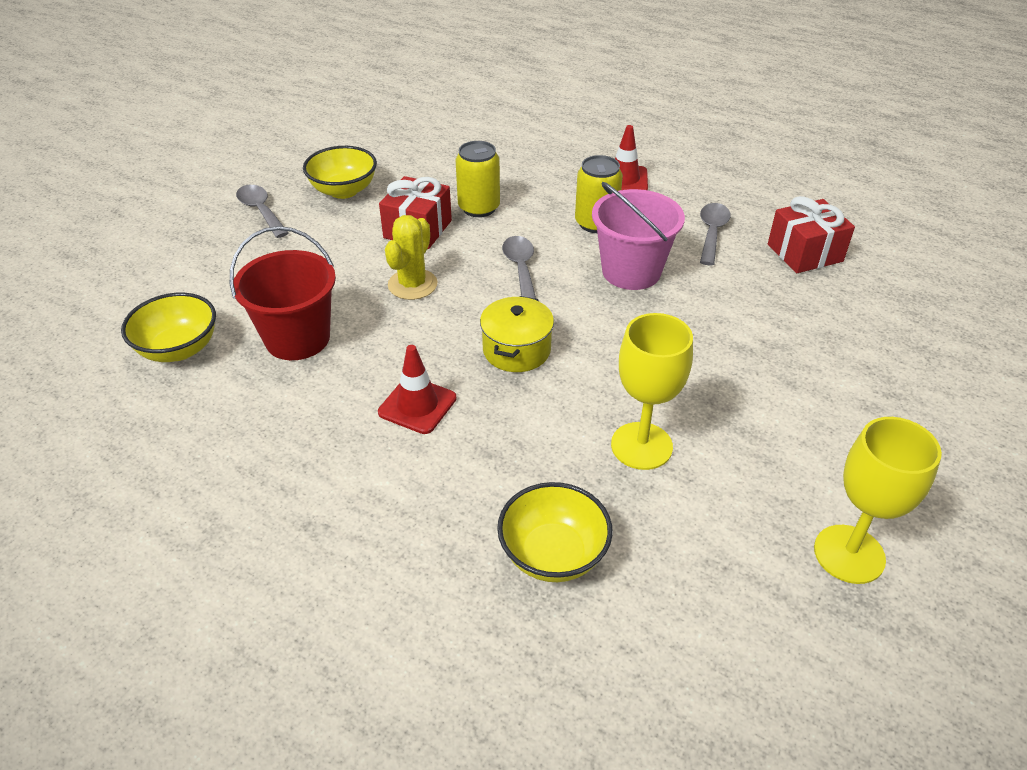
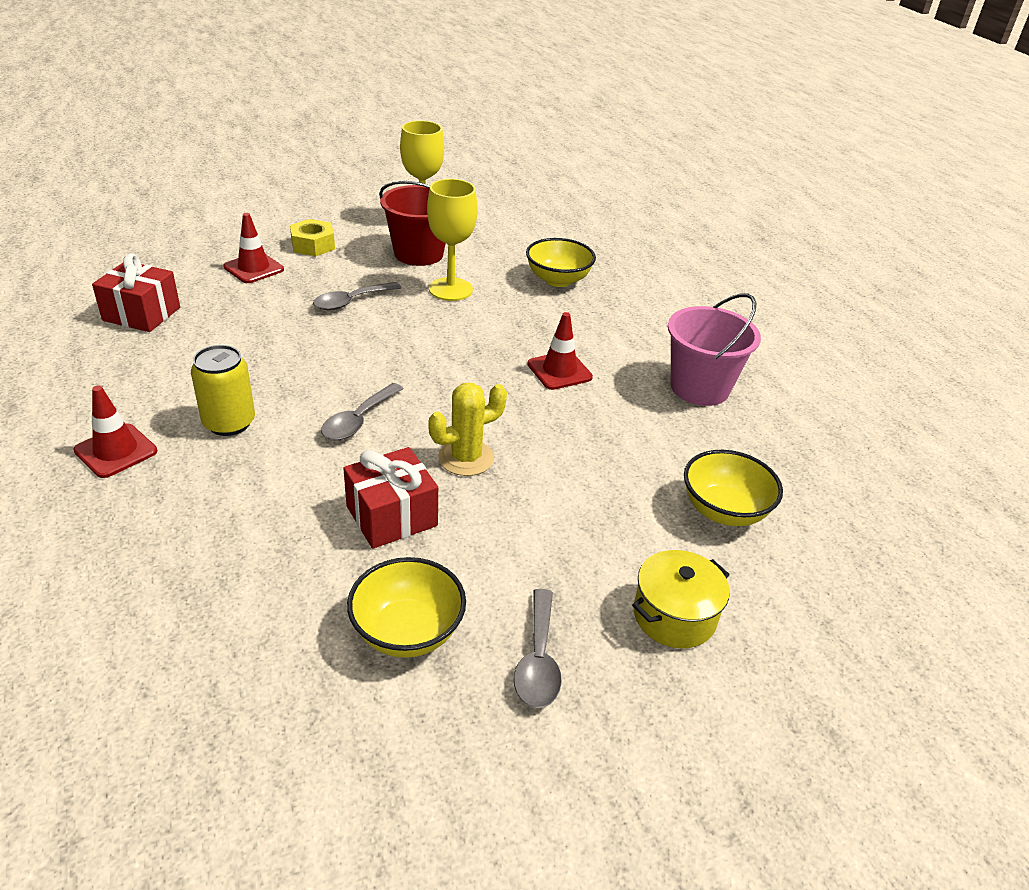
camera: 145 degrees left, 5 degrees down
(297, 338) = (610, 463): red bucket -> red bucket (418, 254)
(479, 208) = (299, 505): yellow can -> none
(516, 350) = (450, 367): yellow pot -> yellow pot (674, 616)
(631, 271) = (281, 370): pink bucket -> pink bucket (699, 388)
(712, 232) = (163, 362): grey spoon -> grey spoon (351, 302)
(837, 345) = (254, 268): none -> red traffic cone
(859, 413) = (313, 245): none -> yellow nut

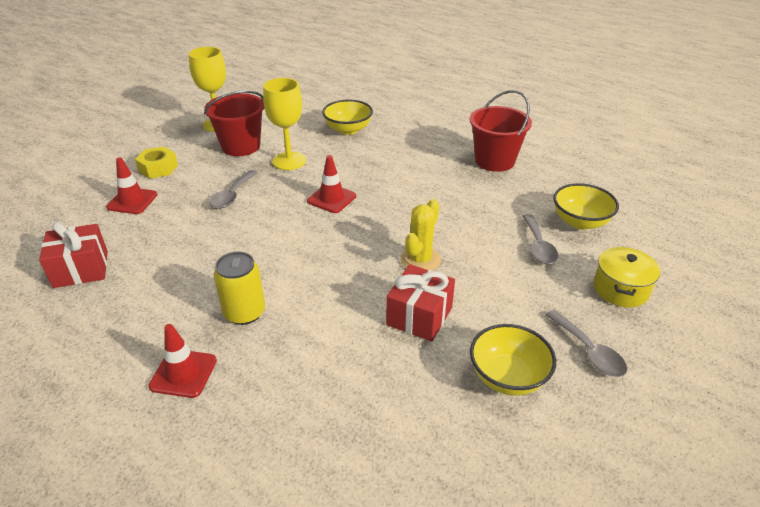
camera: 30 degrees left, 0 degrees up
(358, 420) = (329, 269): grey spoon -> grey spoon (538, 246)
(559, 371) = (412, 184): red traffic cone -> red traffic cone (331, 199)
(699, 388) = (494, 161): pink bucket -> red bucket

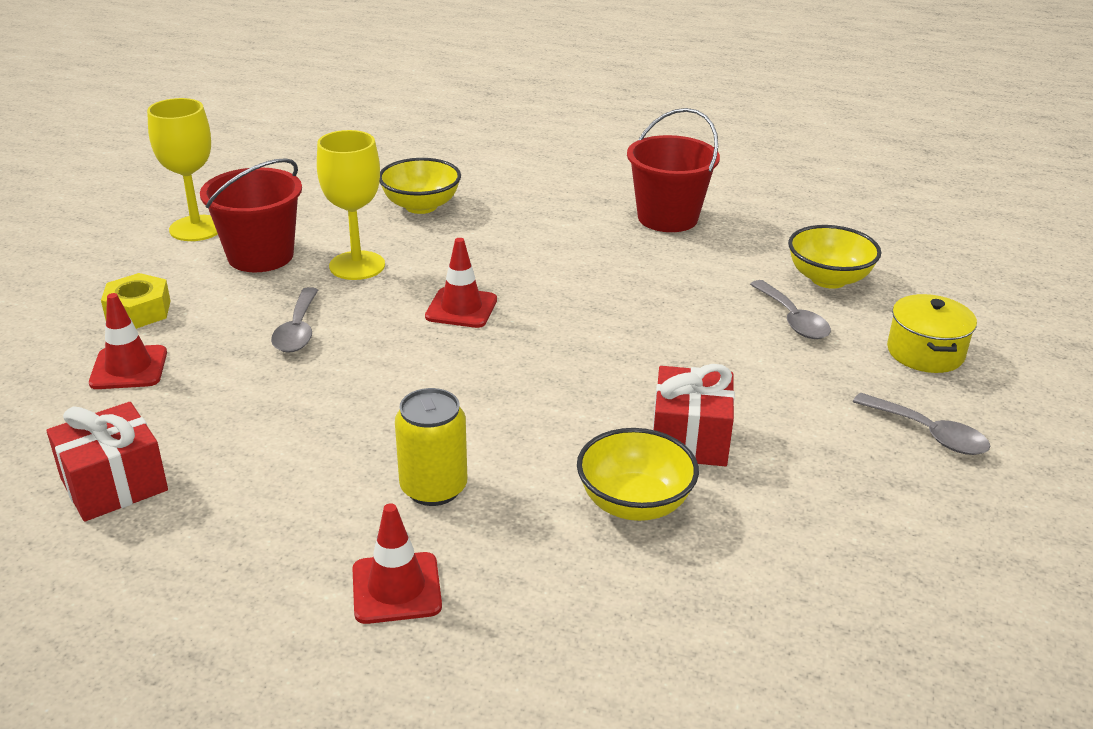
camera: 20 degrees left, 5 degrees down
(420, 260) = (645, 367): yellow cactus -> none
(508, 377) = (849, 487): yellow bowl -> yellow bowl (634, 503)

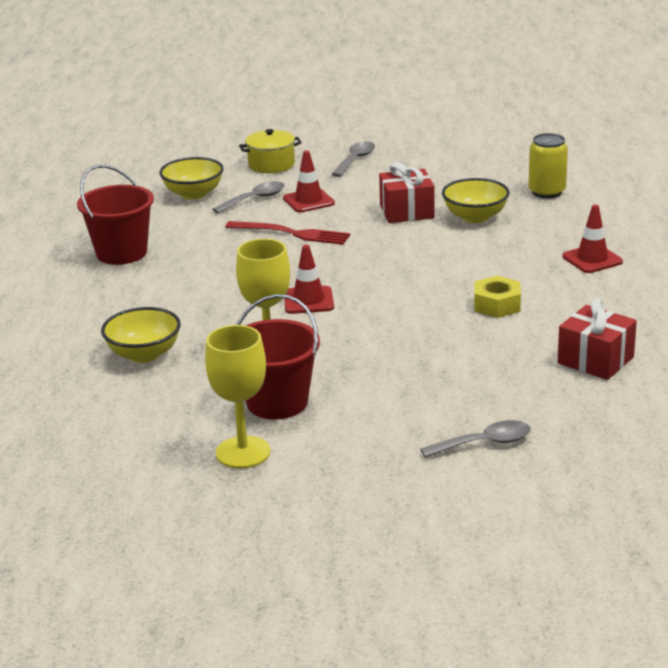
camera: 105 degrees left, 5 degrees down
(129, 368) = (477, 402): red traffic cone -> red traffic cone (308, 201)
(138, 311) = (400, 428): yellow nut -> yellow nut (497, 305)
(298, 330) = (380, 352): grey spoon -> grey spoon (484, 443)
(433, 488) = (509, 267): yellow can -> yellow can (546, 192)
(661, 329) = (293, 233): none -> red fork

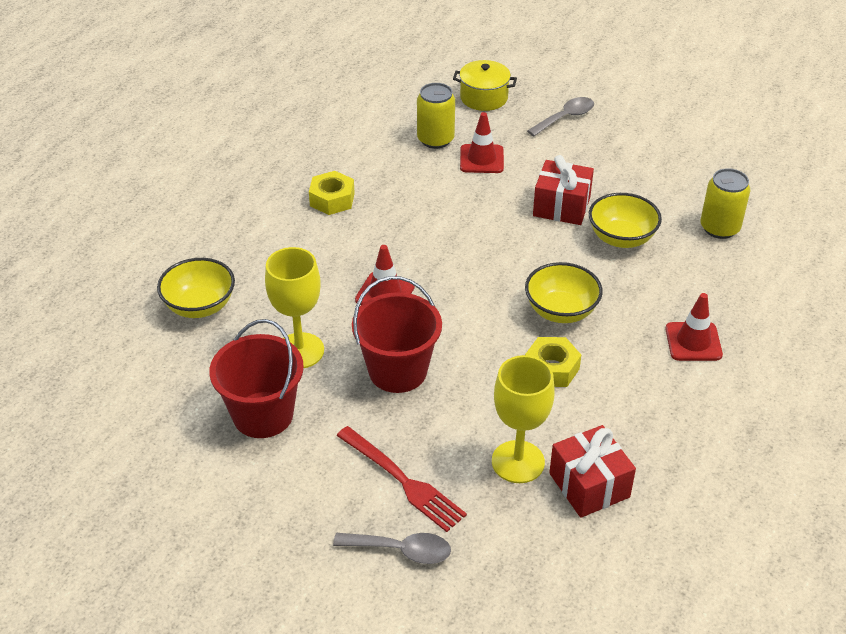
camera: 25 degrees right, 15 degrees up
(121, 253) = (273, 169): red bucket -> red bucket (398, 371)
(193, 194) = (387, 114): yellow bowl -> yellow bowl (561, 311)
(199, 257) = (332, 199): none -> yellow nut
(243, 452) = (190, 465): yellow goblet -> yellow goblet (518, 462)
(255, 199) = (435, 139): grey spoon -> yellow can
(293, 233) = (436, 198): red fork -> red fork (404, 481)

